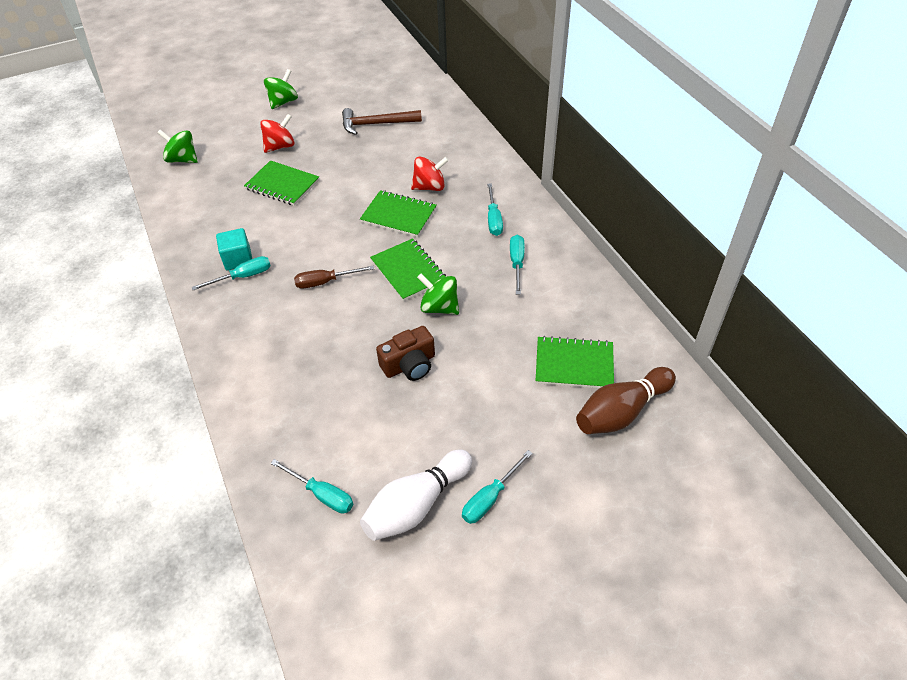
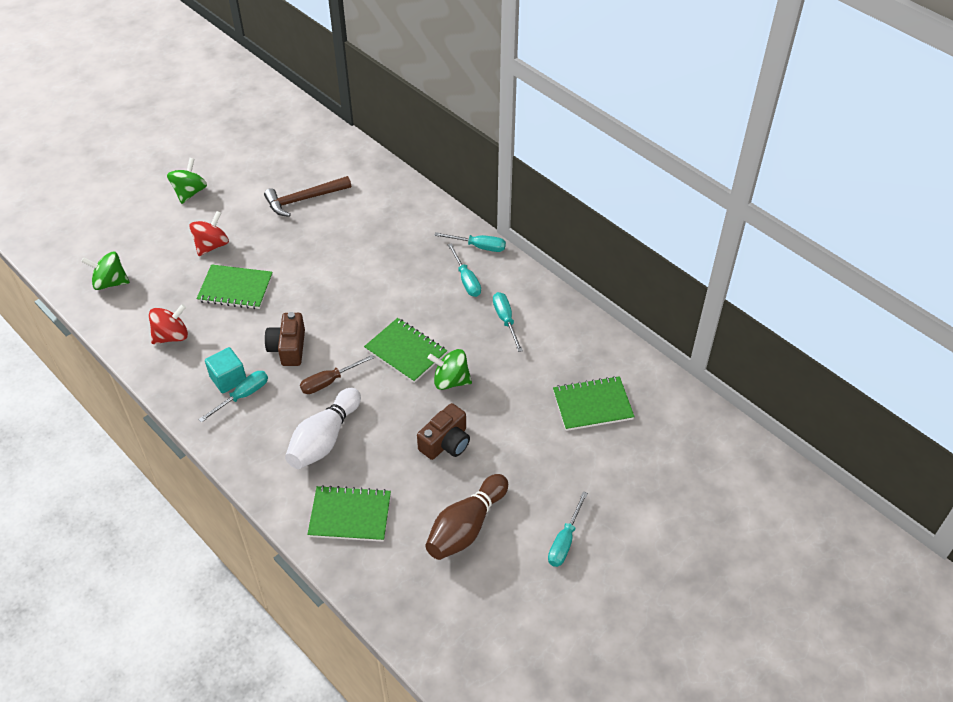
camera: 20 degrees left, 0 degrees up
(303, 244) = (288, 348): none -> brown camera
(322, 494) = (418, 579): turquoise screwdriver -> turquoise screwdriver (478, 246)
(398, 215) = (371, 296): green notebook -> green notebook (350, 515)
(416, 505) = (504, 564): white bowling pin -> white bowling pin (324, 439)
(429, 187) = (389, 259): red spinning top -> red spinning top (171, 336)
(621, 412) = (647, 437): brown bowling pin -> brown bowling pin (466, 527)

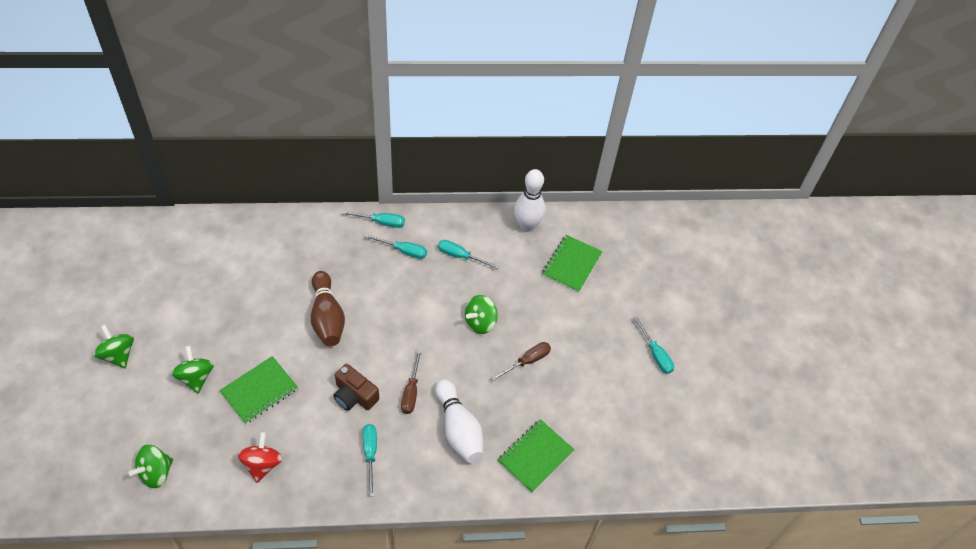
camera: 55 degrees left, 5 degrees up
(212, 245) = (196, 377): red spinning top -> green spinning top
(228, 379) = (344, 453): turquoise cube -> none
(304, 199) = (217, 287): brown hammer -> none
(405, 352) = (430, 329): green notebook -> none
(446, 442) = (527, 361): brown camera -> brown screwdriver
(466, 527) = (601, 398): brown bowling pin -> brown bowling pin (327, 317)
(478, 246) = (381, 222): turquoise screwdriver -> turquoise screwdriver turned 45 degrees clockwise
(597, 343) = (527, 225): none -> white bowling pin

